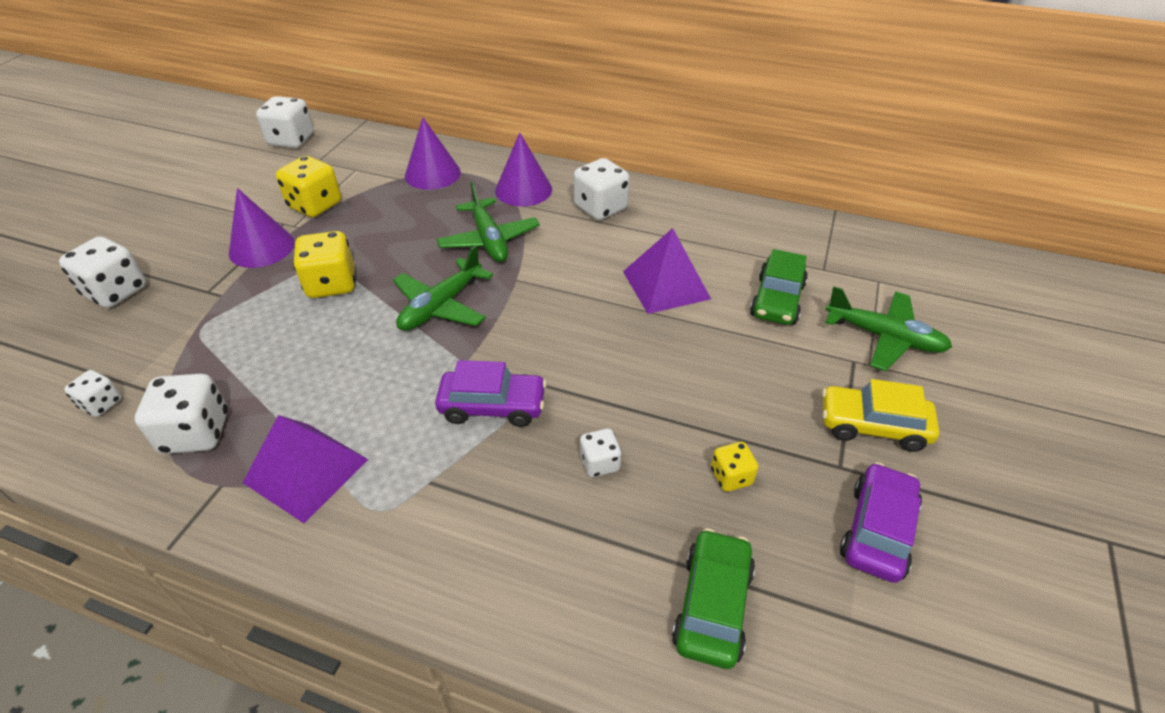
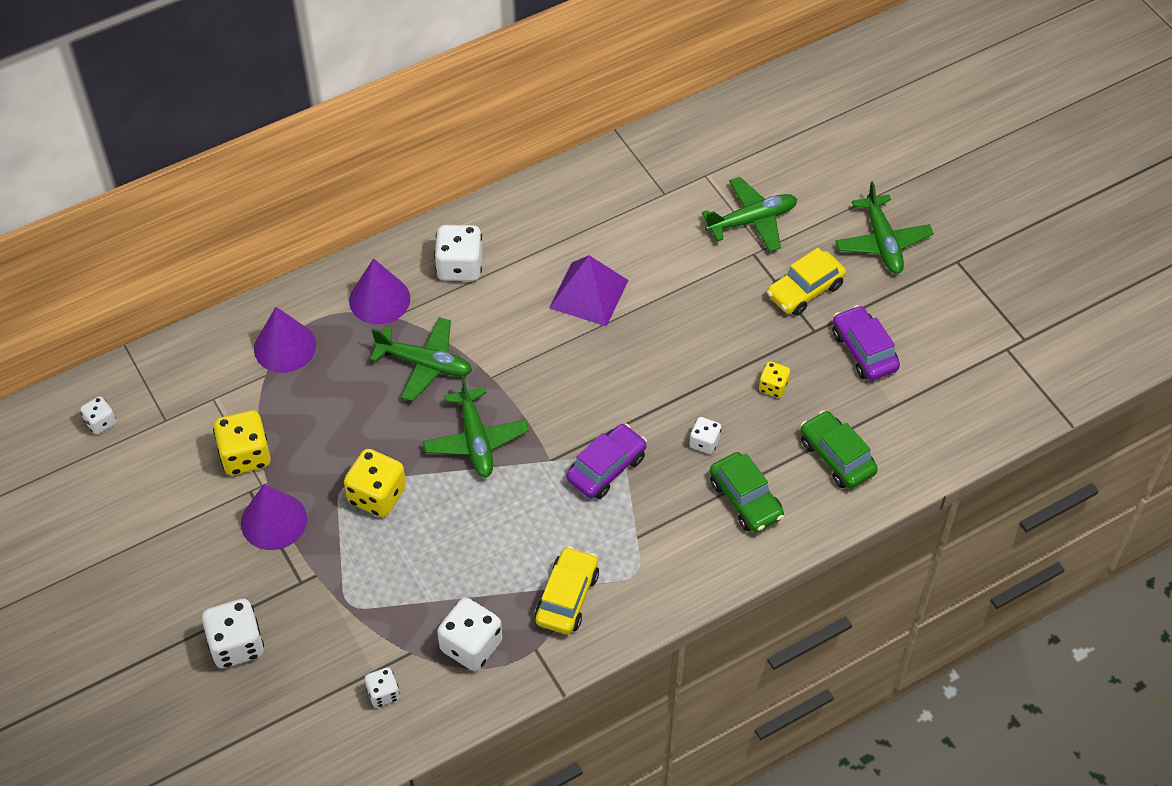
camera: 50 degrees left, 10 degrees up
(291, 140) = (101, 422): white dice -> white dice, size x0.56
(306, 471) = (567, 597): purple pyramid -> yellow car
(777, 300) = (666, 245): green car -> green car (745, 499)
(1019, 452) = (882, 242): none -> green plane

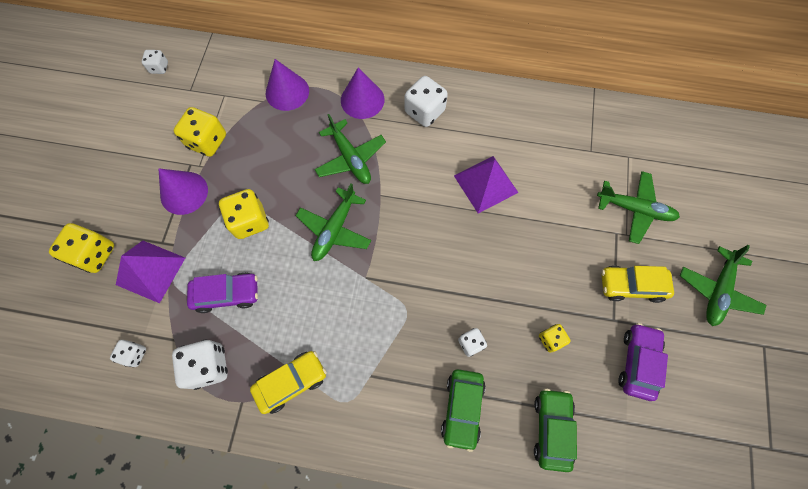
camera: 40 degrees right, 15 degrees up
(236, 645) = (94, 254): white dice -> yellow dice
(318, 614) = (151, 271): none -> purple pyramid
(606, 468) = (394, 311): purple car -> purple car (227, 294)

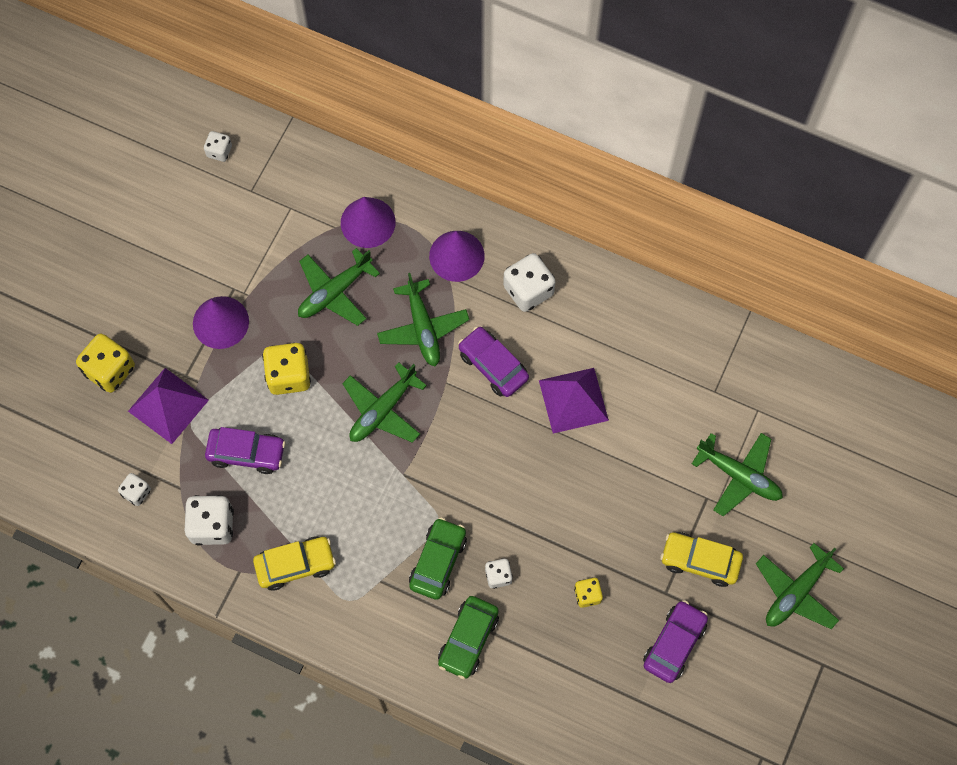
camera: 15 degrees right, 0 degrees up
(207, 141) = (259, 264): yellow dice -> none
(273, 148) = (334, 292): none -> green plane
(414, 173) = (493, 366): none -> purple car
(551, 428) = (556, 684): green car -> green car (438, 561)

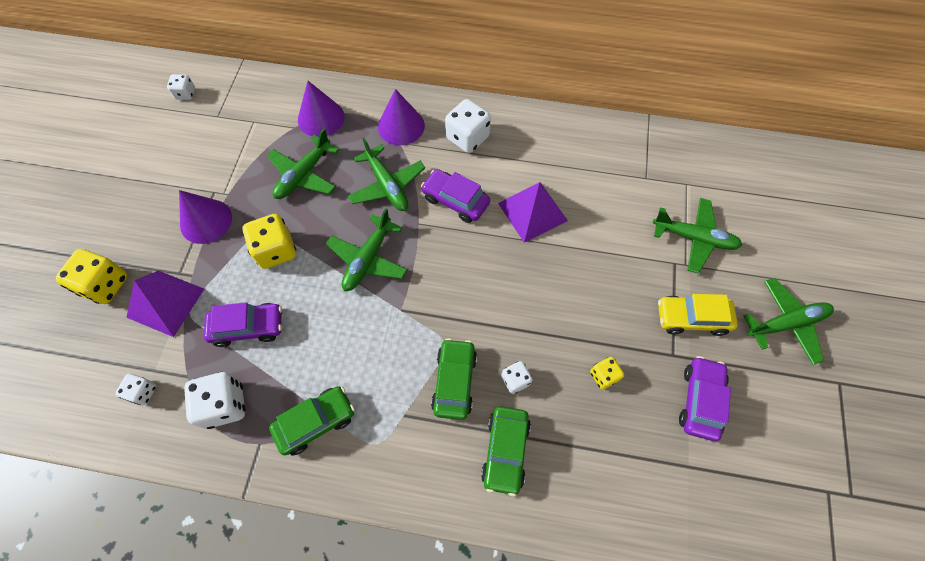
camera: 15 degrees left, 5 degrees down
(295, 565) = (315, 422): yellow car -> green car
(796, 592) = (786, 323): green plane -> green plane turned 135 degrees counterclockwise

